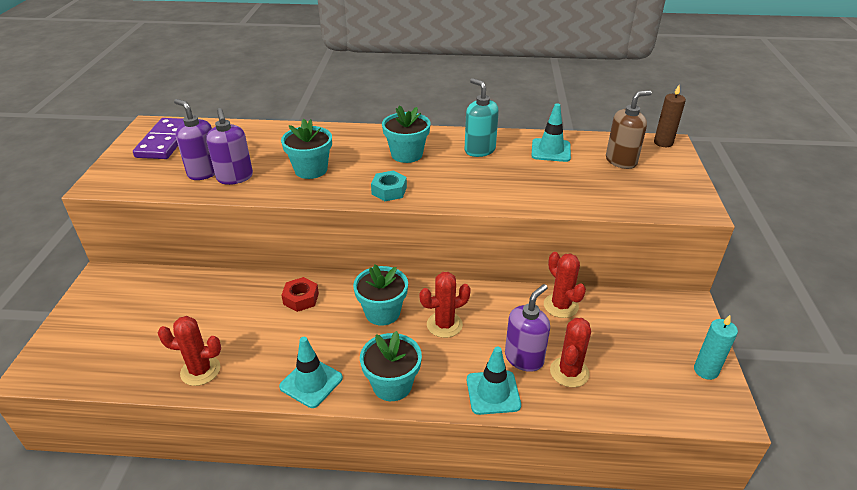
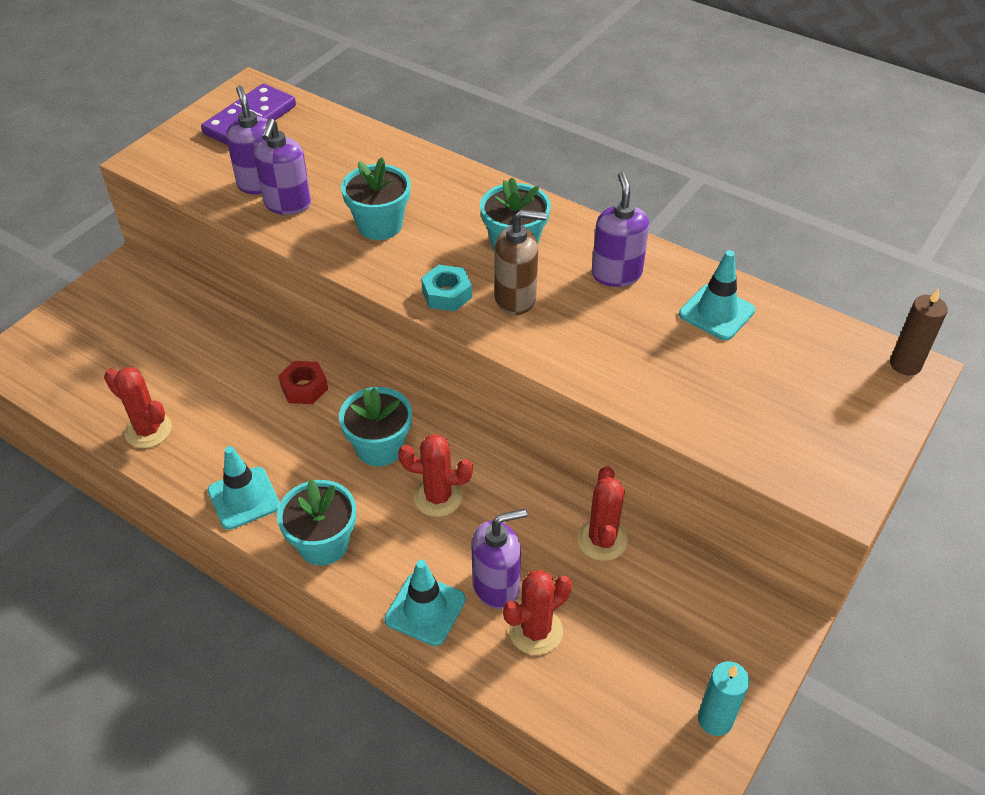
camera: 30 degrees right, 10 degrees up
(479, 150) = (616, 274): turquoise soap dispenser -> purple soap dispenser
(621, 161) = (805, 370): brown soap dispenser -> brown soap dispenser (515, 298)

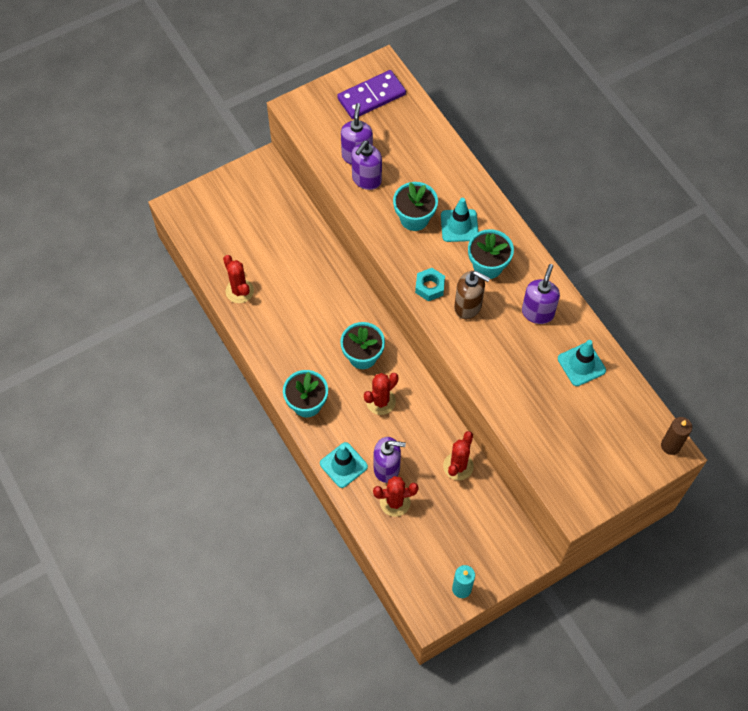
camera: 25 degrees right, 15 degrees up
(244, 498) = (275, 357): turquoise traffic cone -> turquoise traffic cone (459, 226)
(304, 387) = (337, 297): red nut -> none
(438, 497) = (381, 401): red cactus -> red cactus turned 75 degrees counterclockwise

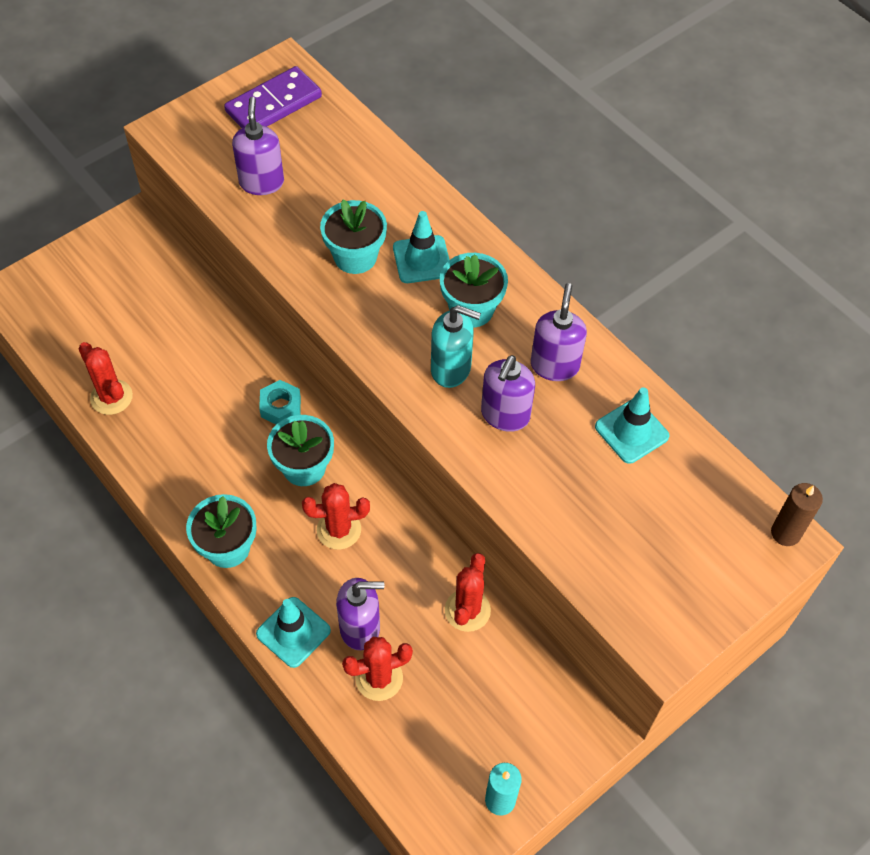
camera: 10 degrees left, 5 degrees down
(366, 179) = (279, 212): purple soap dispenser -> purple soap dispenser (505, 415)
(381, 401) = (339, 530): red cactus -> red cactus turned 45 degrees clockwise
(430, 287) = (390, 348): turquoise nut -> turquoise nut (281, 407)
(468, 306) = (451, 369): brown soap dispenser -> turquoise soap dispenser

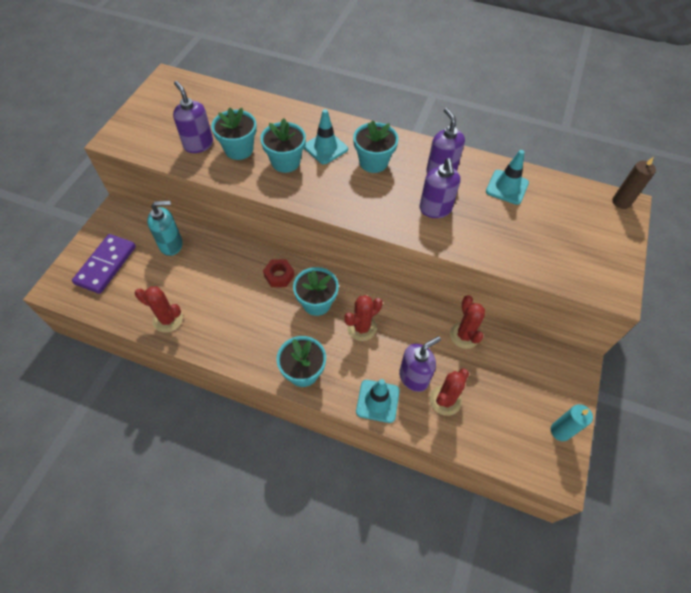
camera: 30 degrees left, 0 degrees up
(274, 104) = (175, 101): purple domino -> purple domino (106, 265)
(281, 407) = (279, 276): turquoise nut -> red nut
(308, 212) = (239, 149): none -> turquoise flower pot
(451, 369) = (387, 198): turquoise soap dispenser -> turquoise soap dispenser (171, 244)

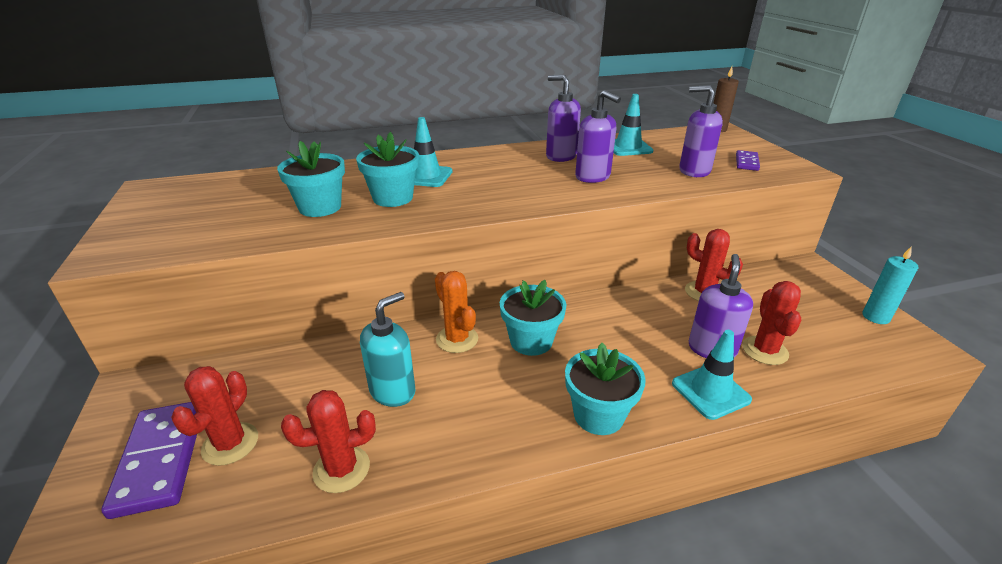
camera: 35 degrees left, 25 degrees down
(171, 244) = (265, 380): turquoise soap dispenser -> turquoise soap dispenser (393, 391)
(198, 144) = (256, 220): purple soap dispenser -> purple soap dispenser (694, 171)
(279, 276) = (457, 339): red nut -> orange cactus
(362, 328) = (606, 337): red cactus -> red cactus (230, 444)
(373, 162) = (490, 170): turquoise flower pot -> none
(580, 258) = (747, 162): none -> purple domino

